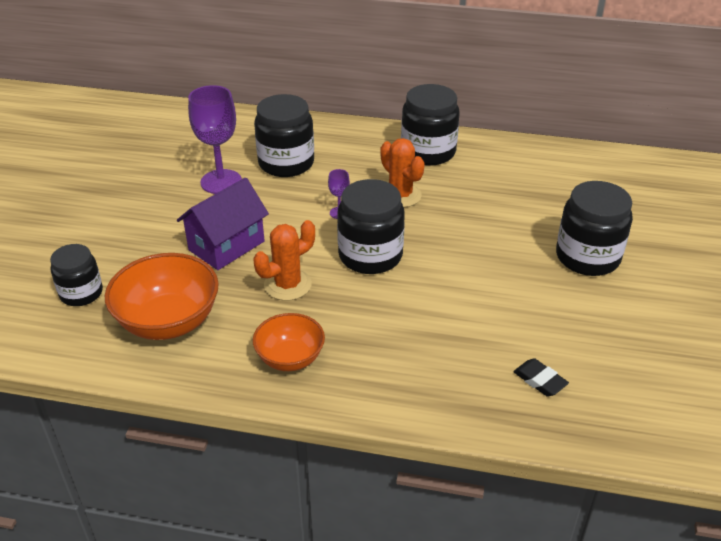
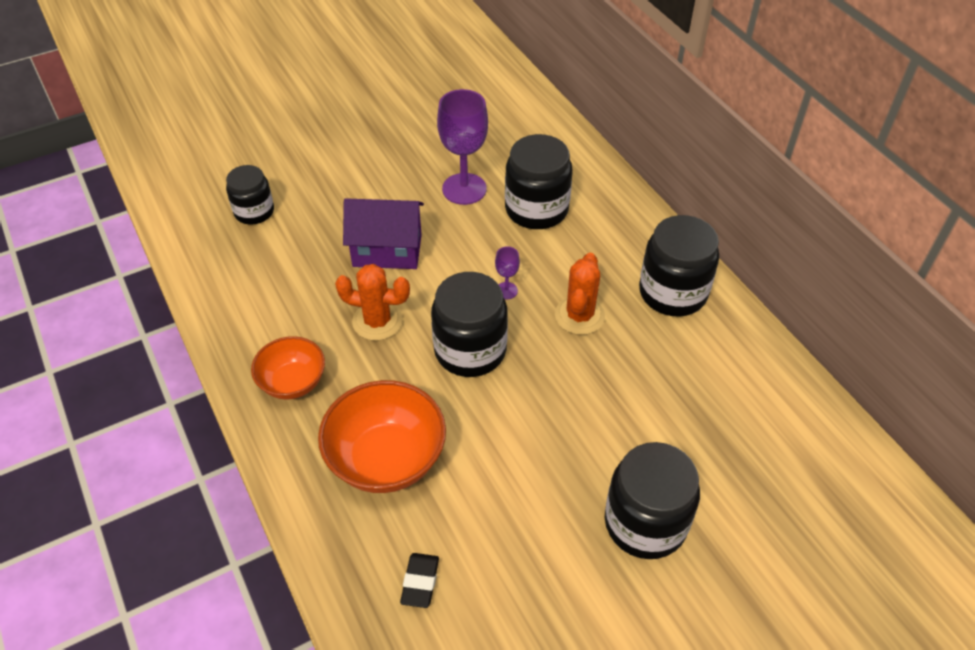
camera: 50 degrees right, 10 degrees up
(168, 322) = (268, 281): orange bowl -> orange bowl (386, 459)

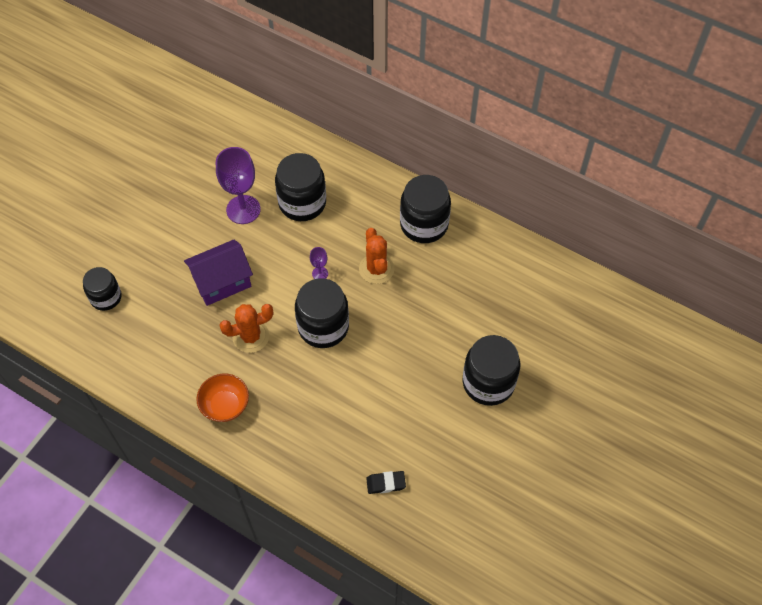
camera: 30 degrees left, 10 degrees up
(386, 459) = (318, 423): orange bowl -> none
(420, 582) = (386, 483): black eraser -> black eraser turned 75 degrees counterclockwise

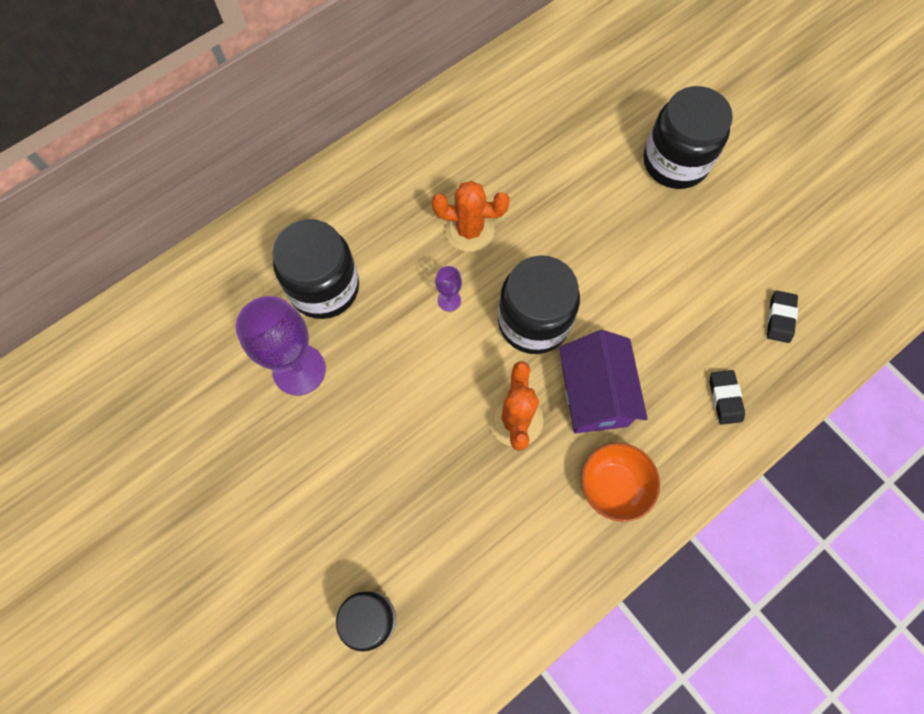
camera: 70 degrees left, 10 degrees up
(222, 282) = (411, 435): purple house -> purple house (594, 395)
(310, 459) = (725, 398): none -> black eraser
(424, 224) = (424, 154): black jar -> none

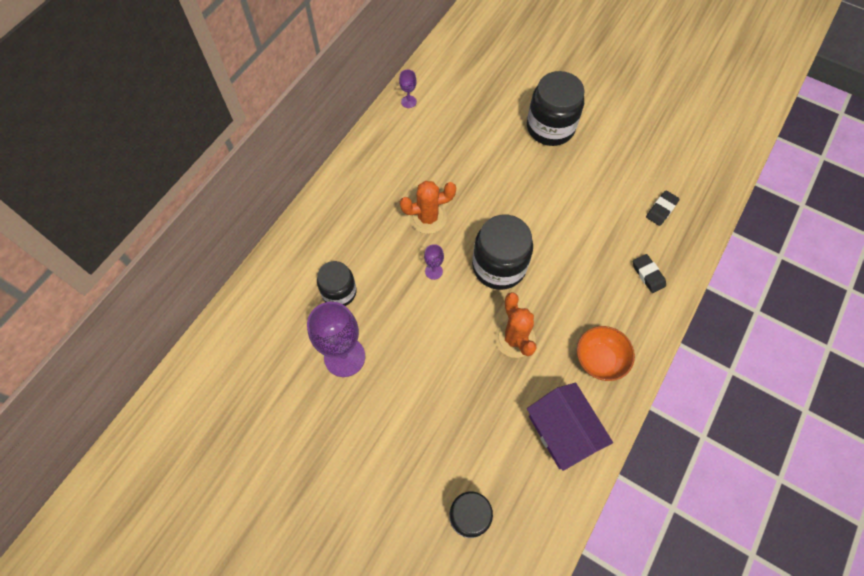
camera: 20 degrees left, 5 degrees down
(324, 288) = (339, 292): black jar -> black jar, size x0.63
(505, 73) = (408, 102): none -> purple goblet
(594, 395) = (561, 302): purple house -> purple house (562, 432)
(780, 318) = (661, 209): black eraser -> black eraser turned 45 degrees clockwise

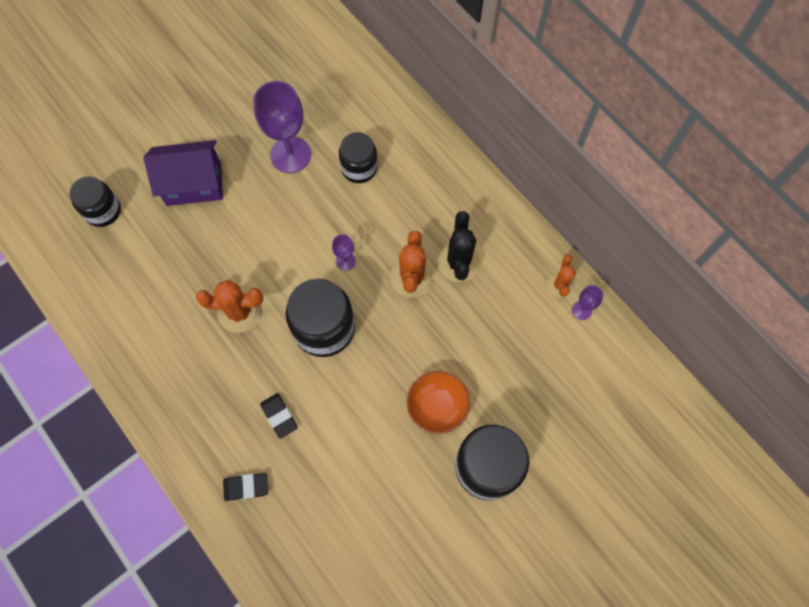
camera: 110 degrees right, 5 degrees up
(393, 119) = (560, 285): none -> orange cactus
(401, 189) = (458, 262): none -> black cactus
(562, 432) = (130, 317): purple house -> purple house (194, 184)
(599, 360) = (179, 386): orange bowl -> orange bowl (437, 407)
(661, 209) = (320, 549): black eraser -> black eraser (279, 416)

